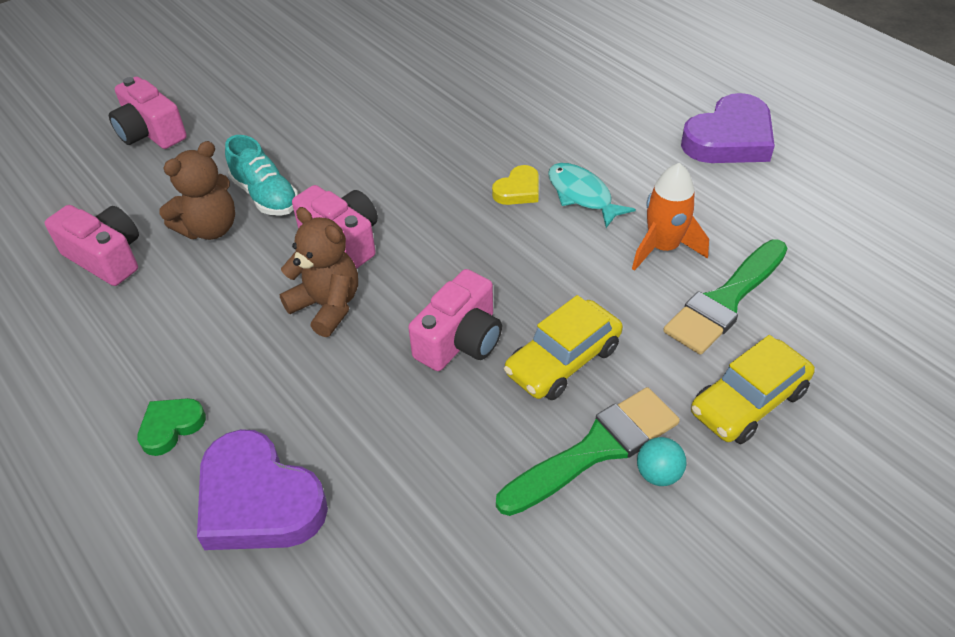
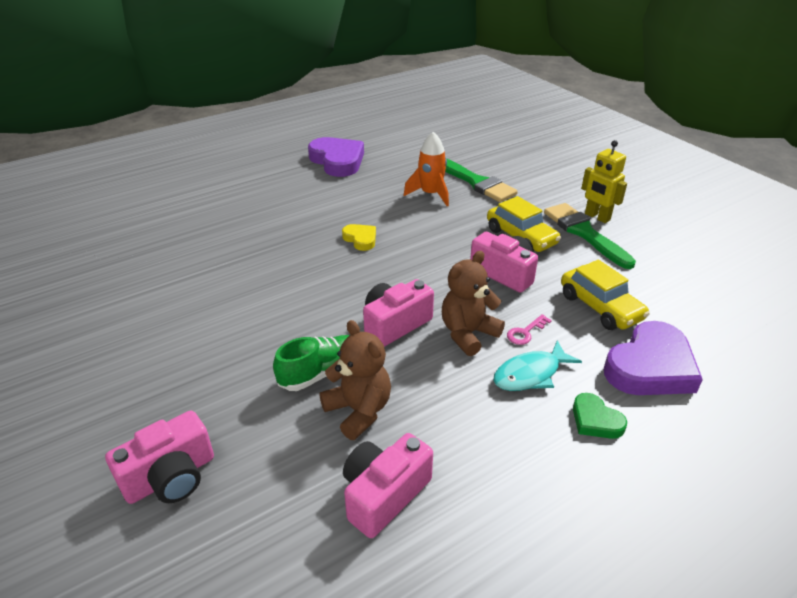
camera: 85 degrees left, 10 degrees down
(265, 195) = (322, 373): turquoise shoe -> green shoe
(330, 363) = (525, 332): none -> pink key
(582, 195) = (374, 215): turquoise fish -> turquoise fish (530, 374)
(658, 474) = (597, 217): turquoise ball -> yellow robot
(748, 402) = (547, 187): yellow car -> yellow car (600, 307)

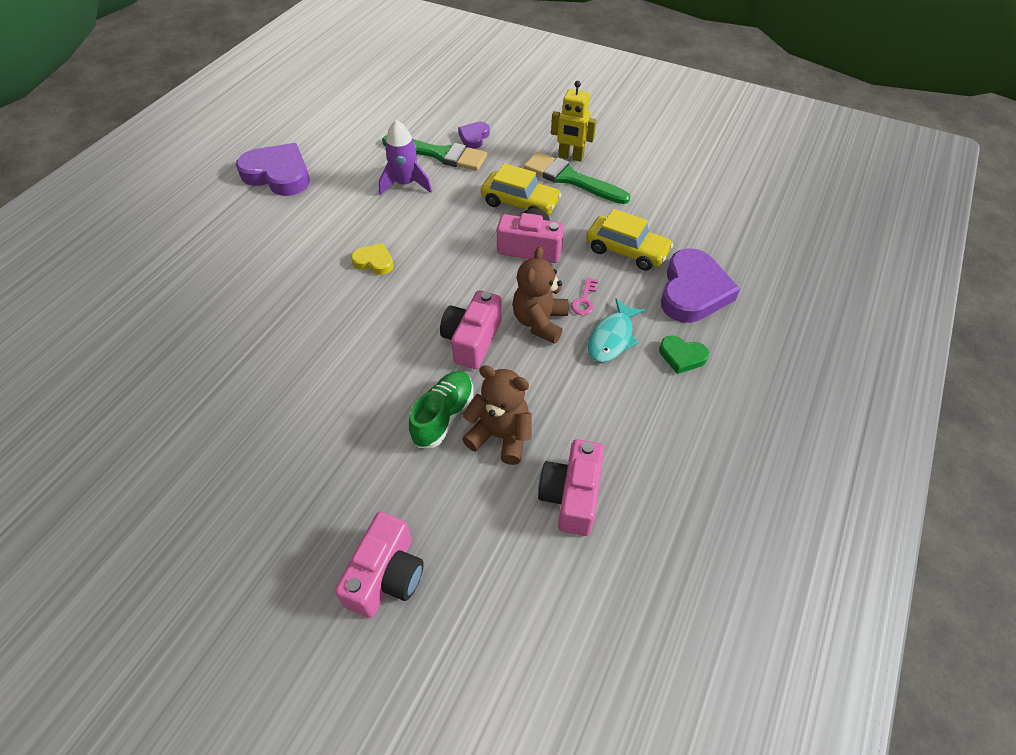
camera: 30 degrees left, 15 degrees up
(430, 194) = (405, 184): orange rocket -> purple rocket
(516, 179) = (474, 137): none -> purple heart

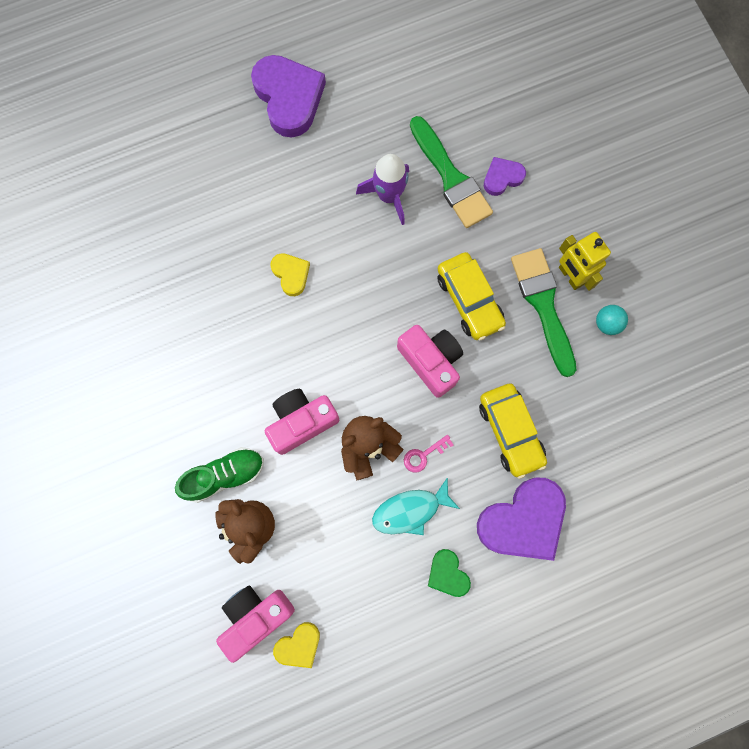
camera: 40 degrees right, 25 degrees up
(386, 575) = (93, 569): pink camera -> none
(619, 165) = (607, 323): none -> turquoise ball
(629, 488) = (299, 645): none -> yellow heart

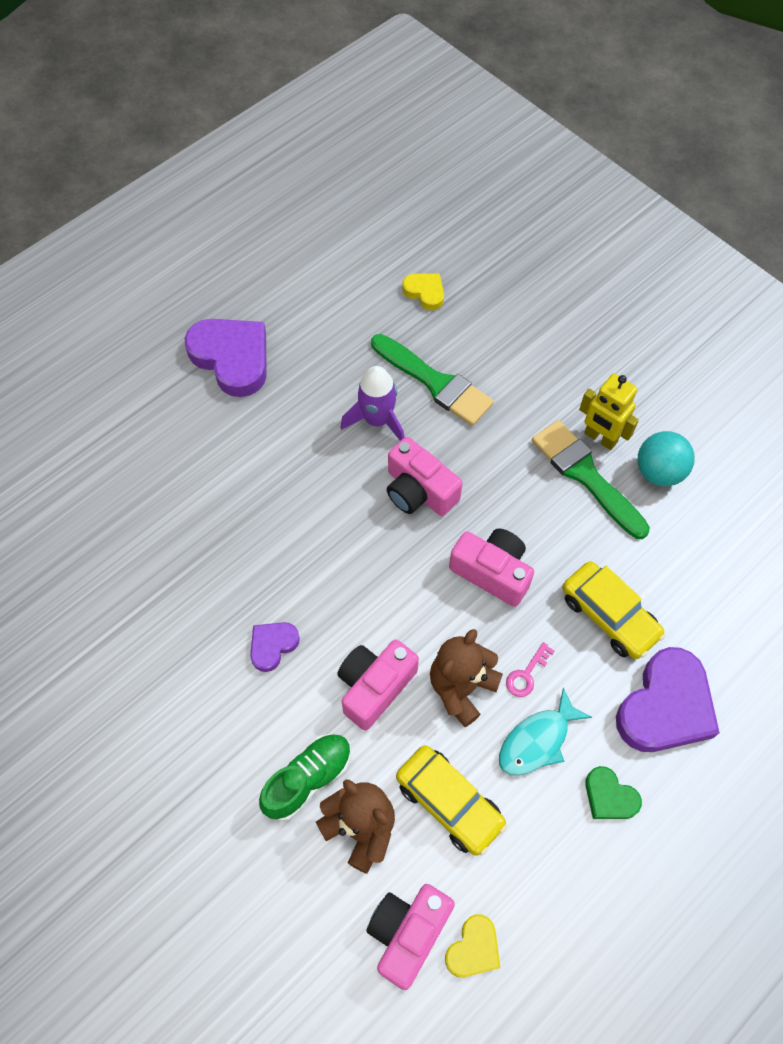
camera: 20 degrees left, 15 degrees down
(291, 274) = (302, 533): yellow heart -> yellow heart (425, 292)
(399, 271) = (419, 491): none -> pink camera
(469, 300) = (506, 496): yellow car -> yellow car (449, 803)
(502, 177) = (488, 366): purple heart -> purple heart (272, 646)
(607, 323) = (659, 472): turquoise ball -> turquoise ball, size x1.61

